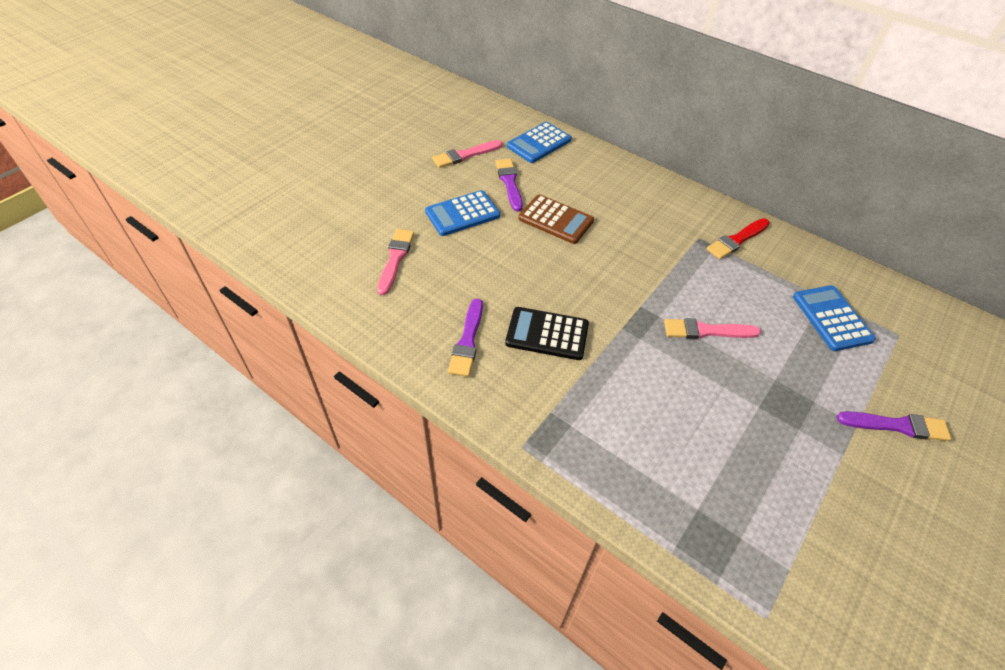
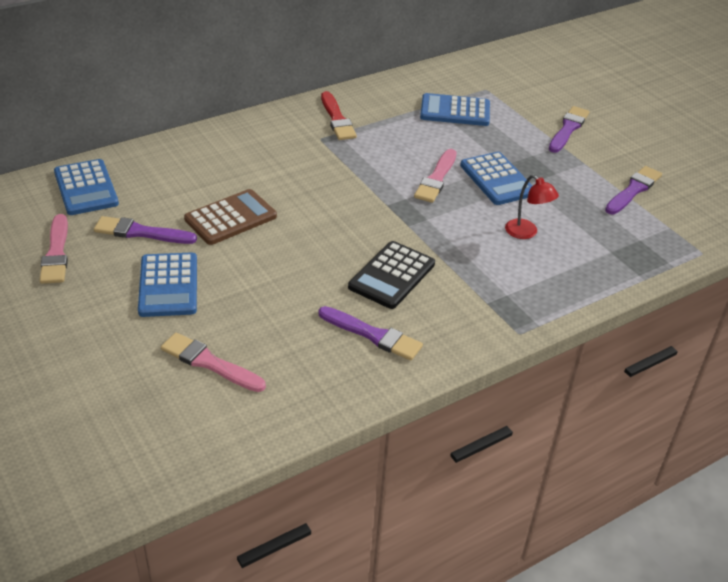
camera: 70 degrees left, 10 degrees down
(675, 422) = (526, 233): none -> red lamp
(744, 379) = (497, 179): none -> blue calculator
(833, 516) = (633, 190): none -> purple brush

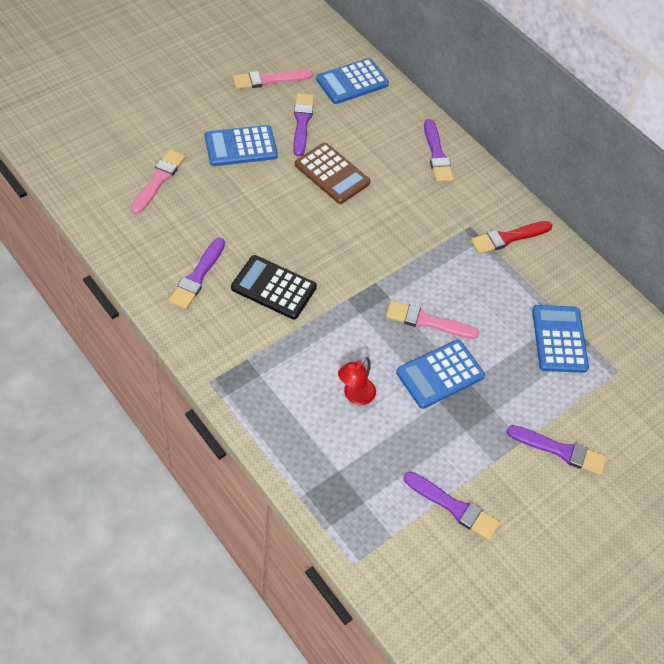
camera: 80 degrees right, 15 degrees up
(218, 145) = (437, 154): none -> purple brush

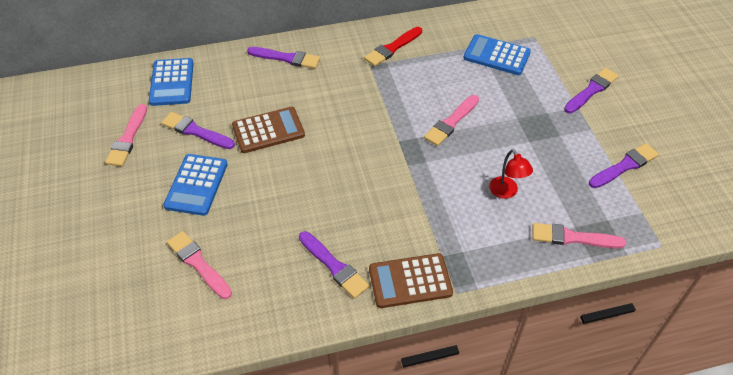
camera: 60 degrees left, 5 degrees down
(206, 340) = (410, 281): none -> brown calculator
(273, 288) = (373, 212): black calculator -> none
(323, 471) = (573, 238): none -> pink brush
(440, 374) = (504, 132): blue calculator -> none
(508, 238) = (392, 48): red brush -> red brush turned 45 degrees clockwise

